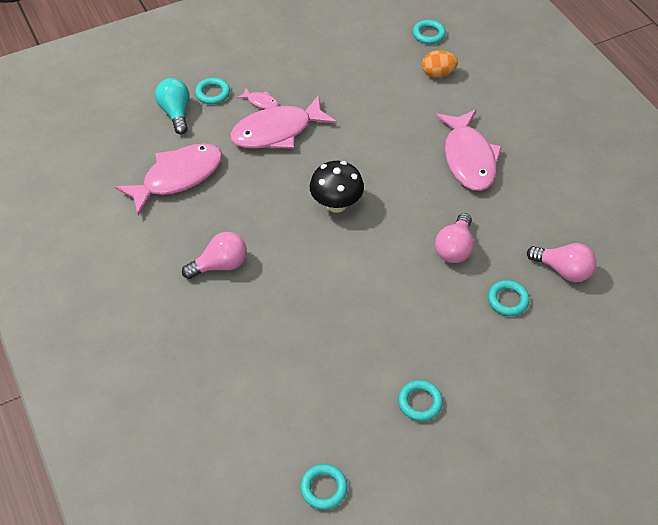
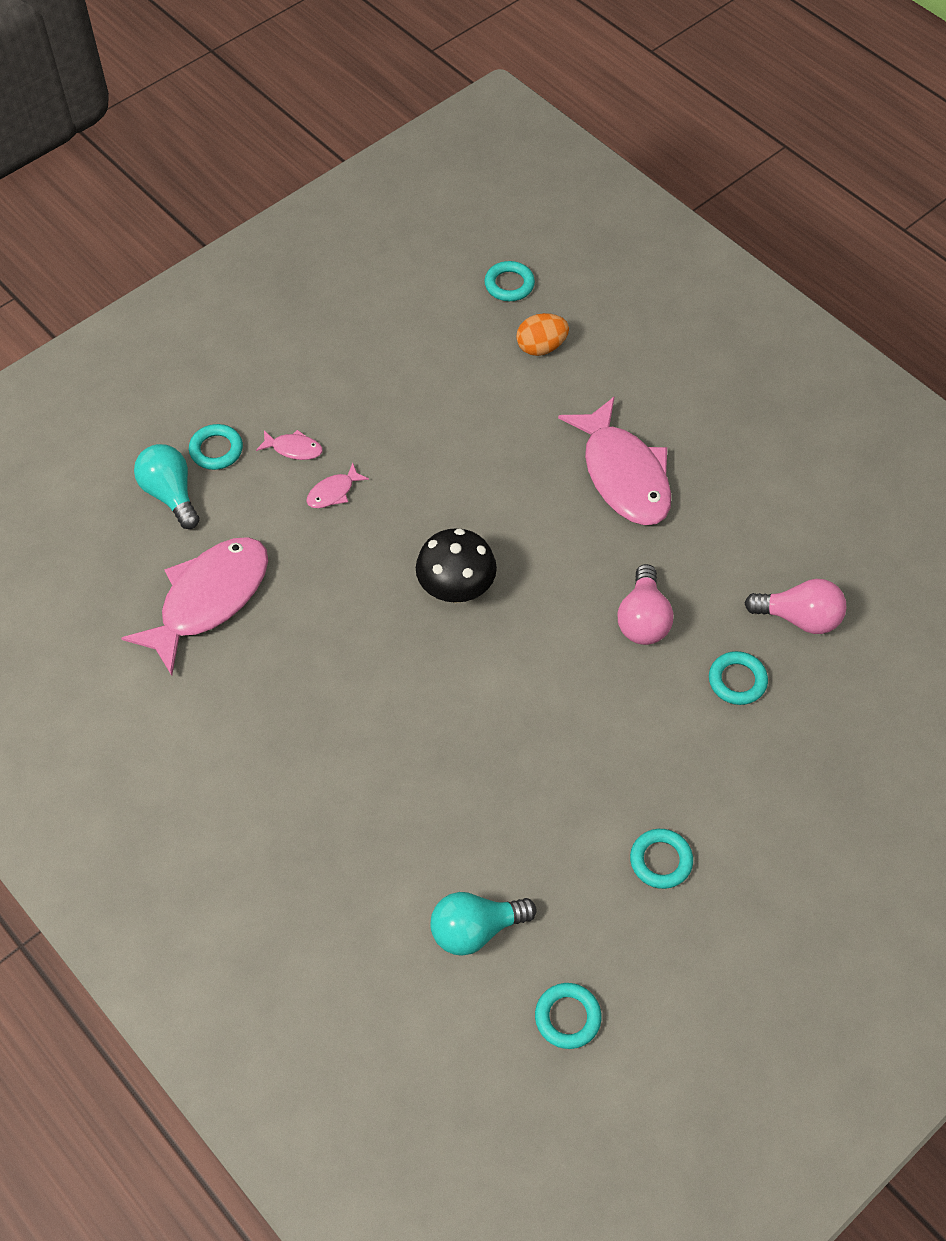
camera: 15 degrees left, 5 degrees up
(220, 265) = (318, 724): pink light bulb -> none
(277, 131) = (333, 492): pink fish -> pink fish, size x0.41
(280, 416) = (475, 929): none -> turquoise light bulb

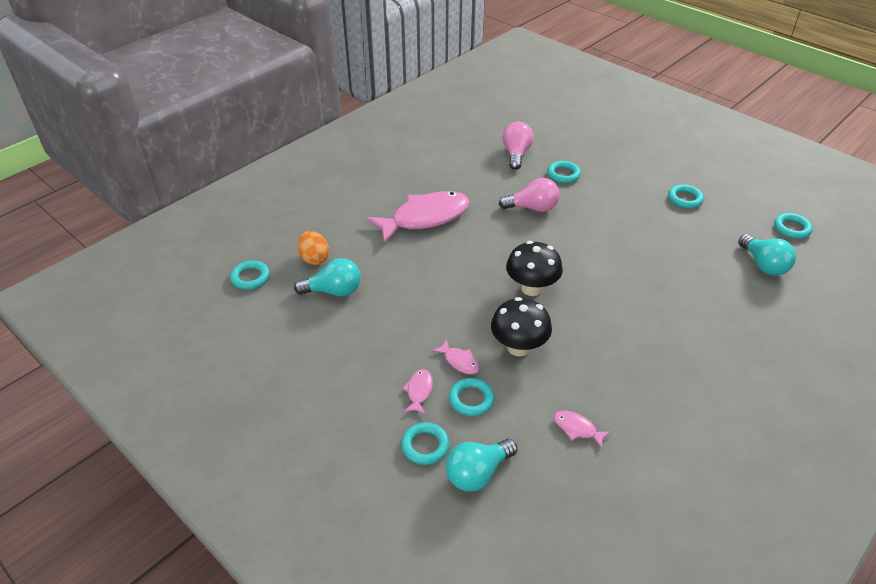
camera: 95 degrees left, 15 degrees down
(209, 599) = (577, 429): pink fish -> pink fish, size x0.41
(272, 498) = (471, 399): none -> turquoise ring
(347, 558) = (518, 347): none -> black mushroom
(475, 368) = (334, 291): none -> turquoise light bulb

